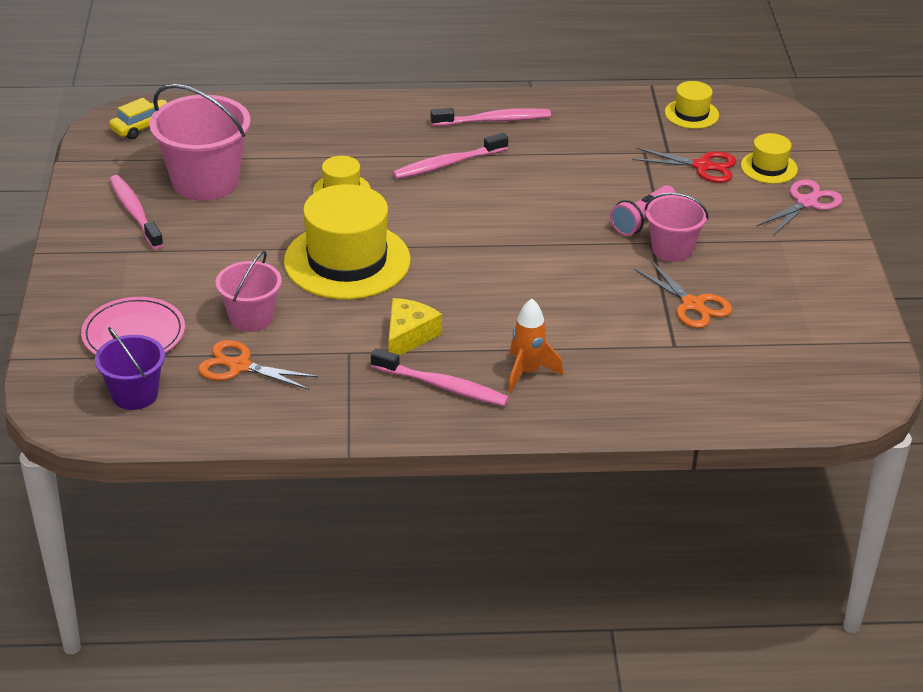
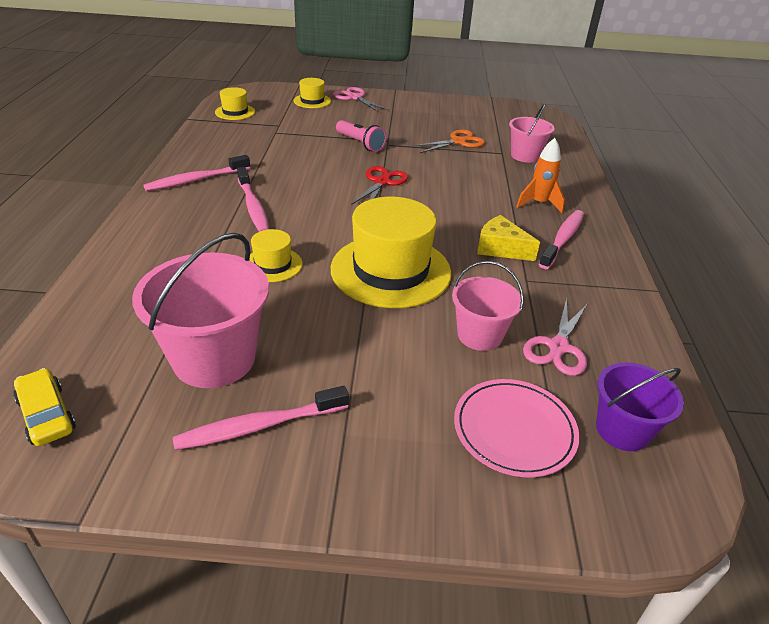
camera: 85 degrees left, 0 degrees up
(239, 366) = (558, 347): orange scissors -> pink scissors
(493, 120) = (196, 180): pink toothbrush -> pink toothbrush turned 120 degrees counterclockwise
(672, 249) = (396, 139): pink bucket -> pink bucket (525, 156)
(702, 166) = (302, 118): red scissors -> red scissors (382, 182)

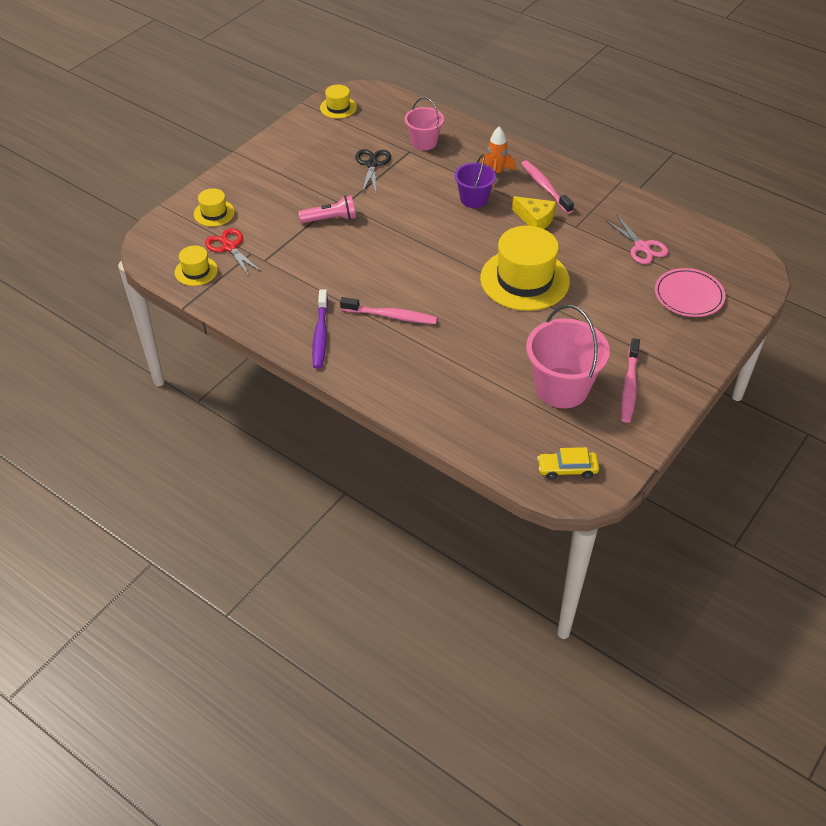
camera: 55 degrees left, 10 degrees up
(196, 180) = (320, 334): pink toothbrush -> purple toothbrush
(273, 265) = (479, 331): yellow hat -> yellow hat (338, 107)
(354, 98) = (230, 184): pink scissors -> none
(382, 182) = (406, 234): red scissors -> red scissors (229, 247)
(458, 142) = (372, 164): orange scissors -> black scissors
(479, 335) = (612, 272): pink bucket -> none
(501, 248) = (535, 219): yellow cheese -> yellow cheese turned 120 degrees counterclockwise
(622, 430) = (711, 259): purple bucket -> purple bucket (474, 199)

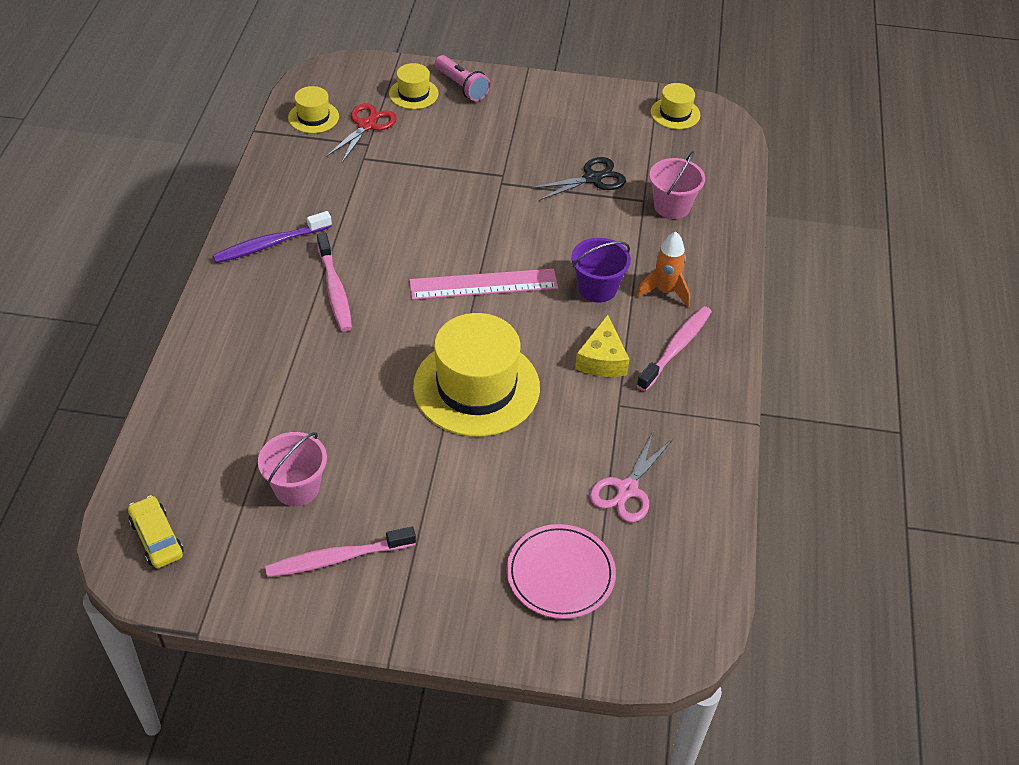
camera: 60 degrees right, 0 degrees up
(330, 219) = (467, 181): pink flashlight -> pink flashlight (462, 86)
(436, 246) = (483, 284): none -> pink ruler
(561, 388) = (297, 488): pink bucket -> pink bucket, size x0.60

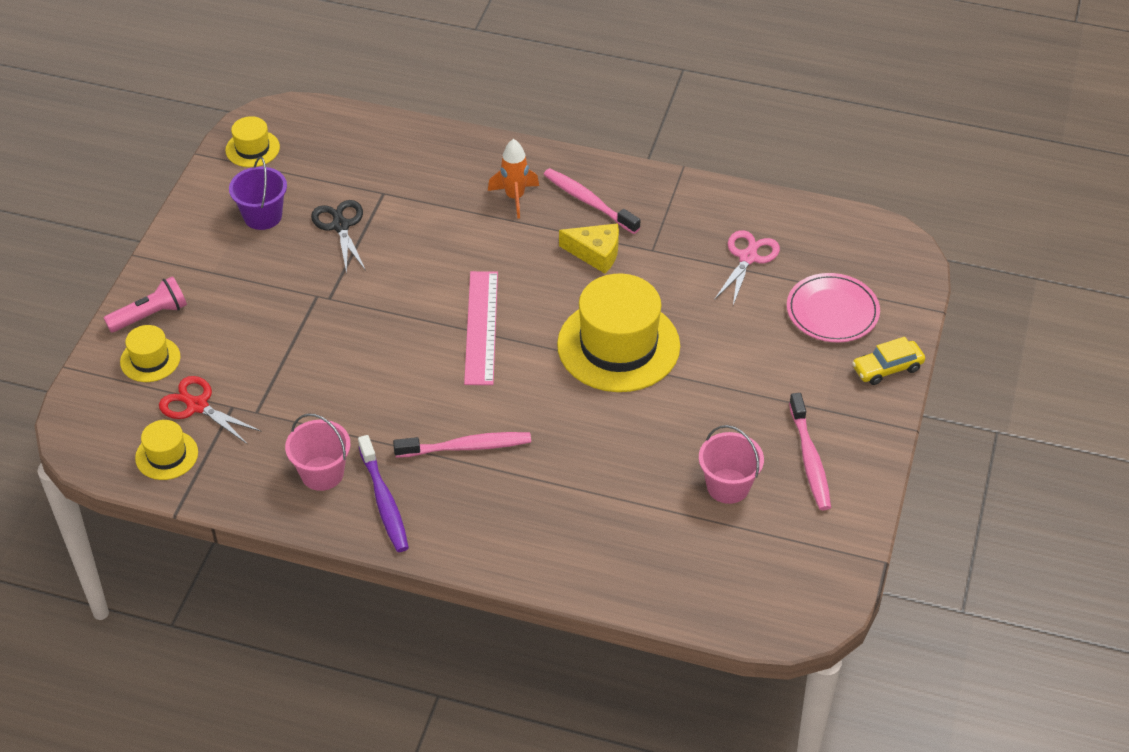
camera: 80 degrees left, 0 degrees up
(157, 538) = (780, 595): yellow car -> yellow car (887, 368)
(597, 288) = (502, 244): purple bucket -> purple bucket (262, 216)
(627, 489) = (748, 258): pink scissors -> pink scissors turned 105 degrees counterclockwise
(672, 206) = (397, 174): pink bucket -> pink bucket (322, 473)

